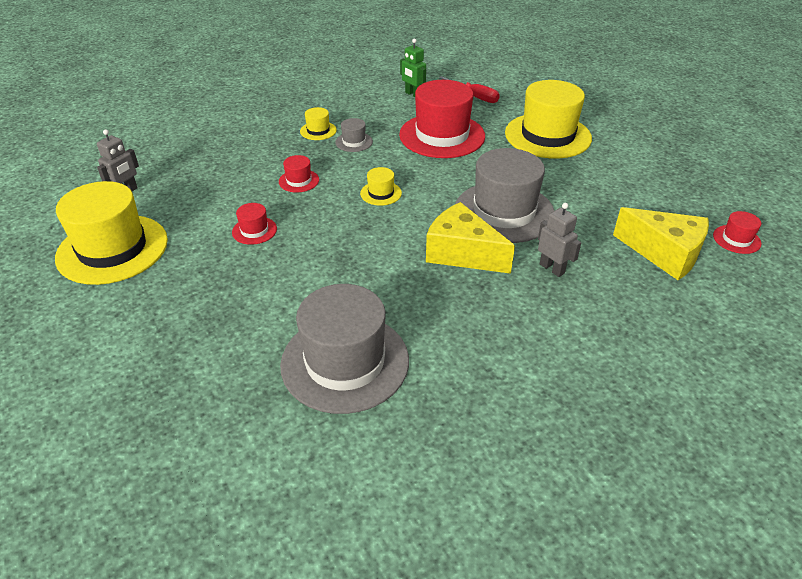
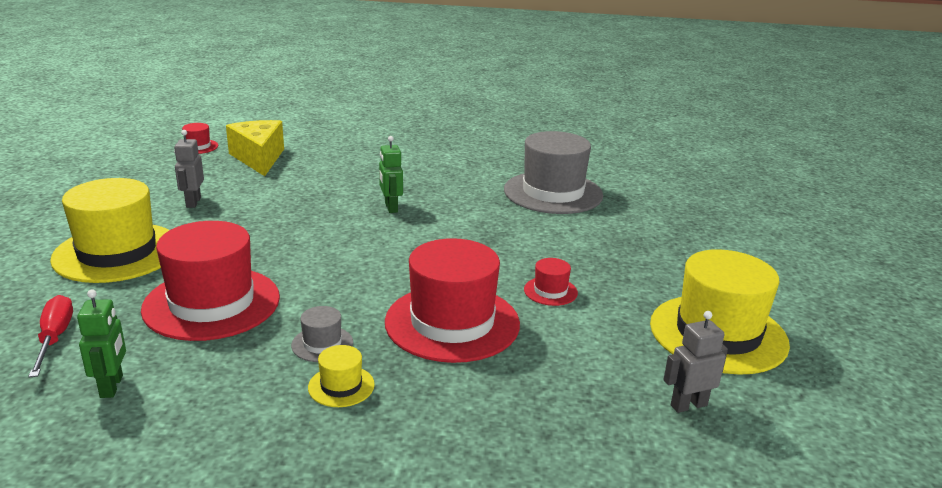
camera: 145 degrees left, 15 degrees down
(299, 181) = (452, 323): red hat -> red hat, size x2.33
(381, 193) = (384, 273): yellow hat -> none
(462, 253) = (391, 207): yellow cheese -> green robot
(504, 212) = (307, 216): grey hat -> none
(552, 268) = (345, 179): grey robot -> grey robot (193, 202)

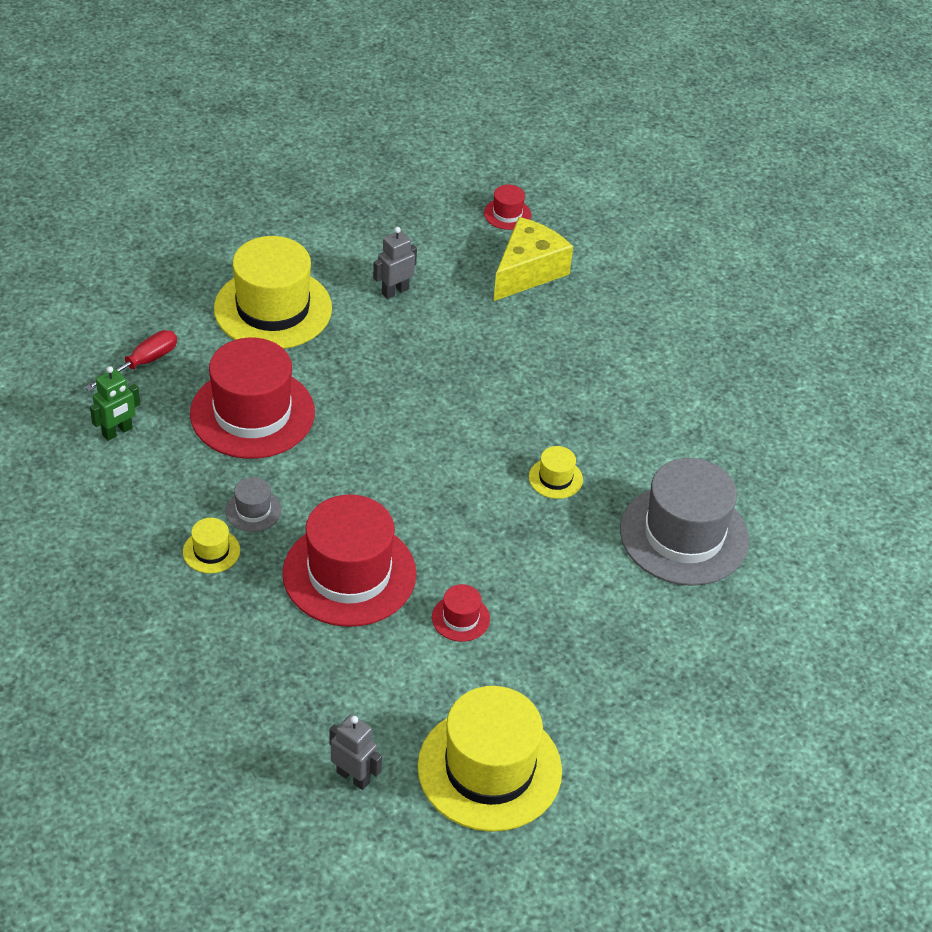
camera: 55 degrees right, 20 degrees up
(391, 207) = (518, 427): green robot -> none
(455, 212) = (555, 478): none -> yellow hat

